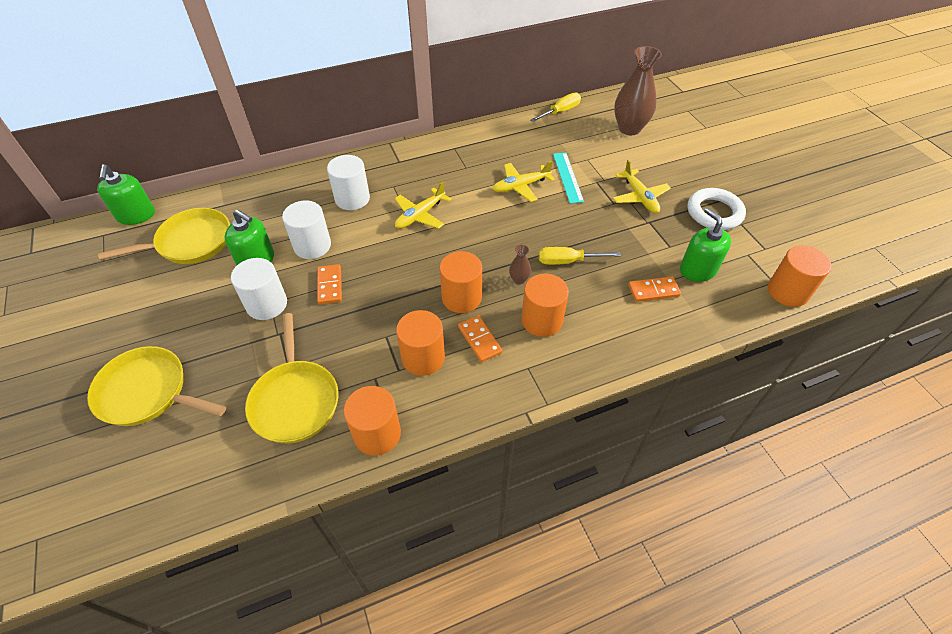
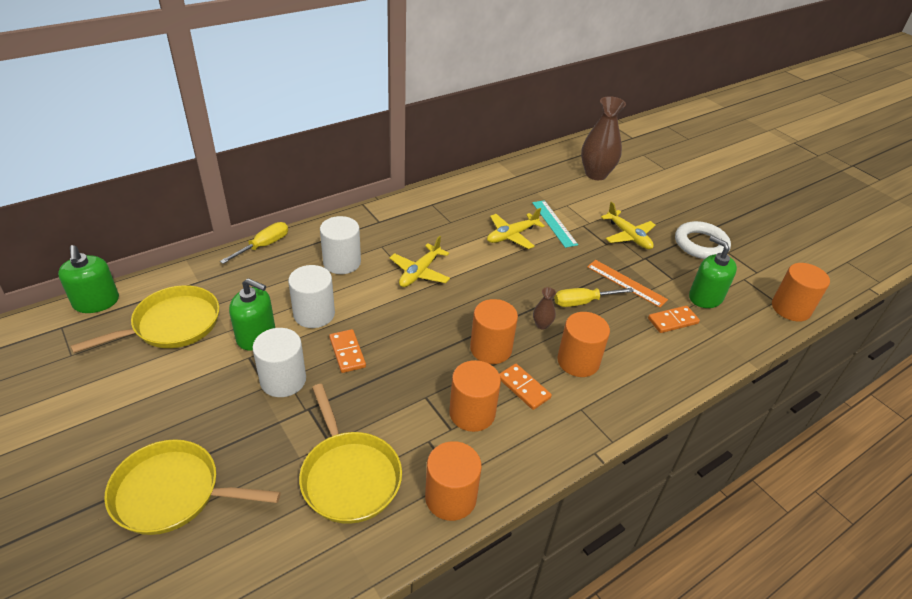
camera: 15 degrees left, 10 degrees down
(560, 112) = (525, 163): yellow screwdriver -> yellow screwdriver (263, 246)
(619, 246) = (626, 283): none -> orange ruler

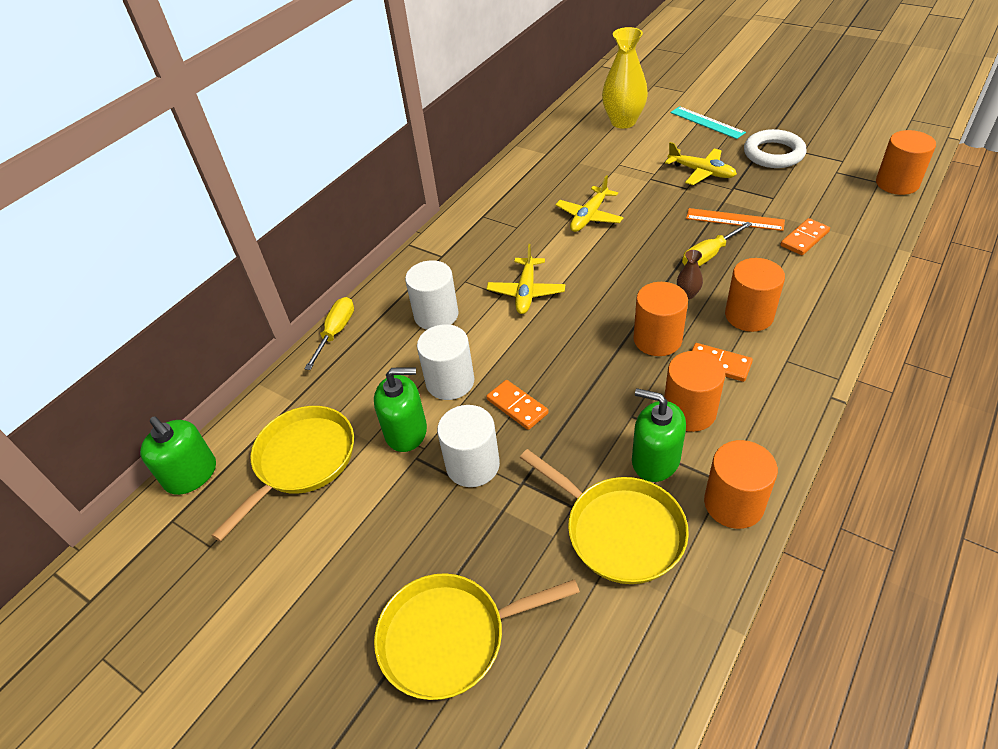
camera: 15 degrees left, 5 degrees up
(554, 223) = (621, 187): turquoise ruler -> turquoise ruler (707, 122)
(596, 174) = (623, 122): brown vase -> yellow vase
(705, 297) = (816, 204): green soap dispenser -> green soap dispenser (655, 460)

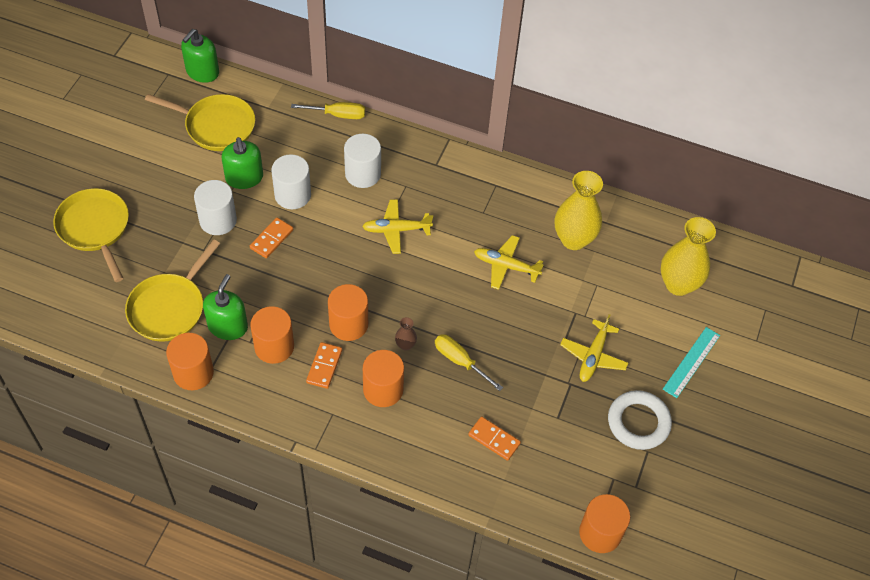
camera: 70 degrees right, 10 degrees up
(563, 173) = (573, 239): none -> yellow vase
(734, 219) = (516, 383): orange ruler -> none

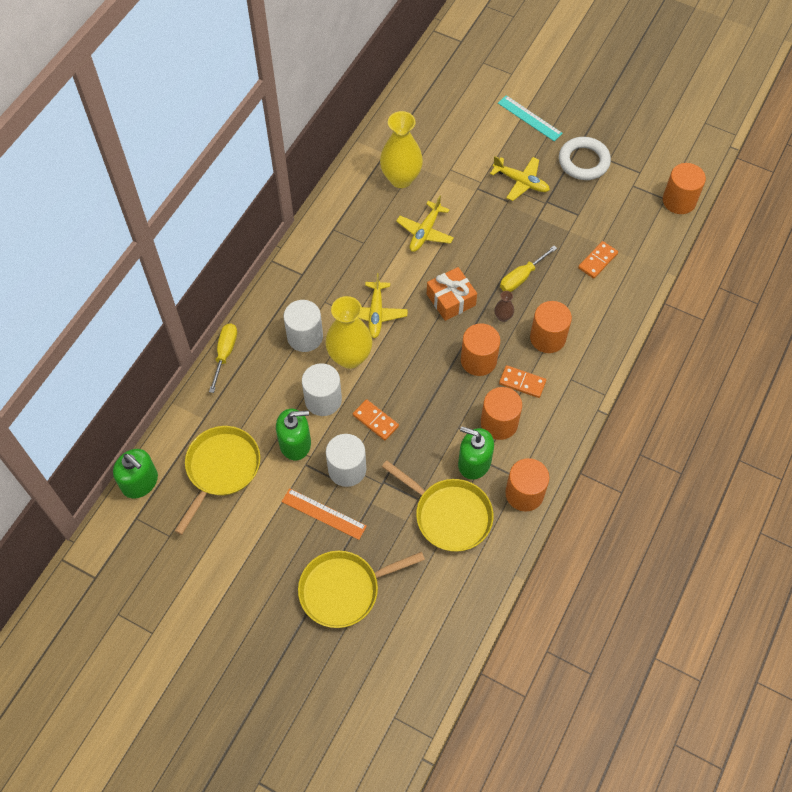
camera: 80 degrees left, 5 degrees up
(171, 206) = (324, 513): none -> orange ruler
(421, 295) = (451, 300): none -> orange gift
(678, 284) = (454, 114): yellow vase -> yellow vase (350, 357)

